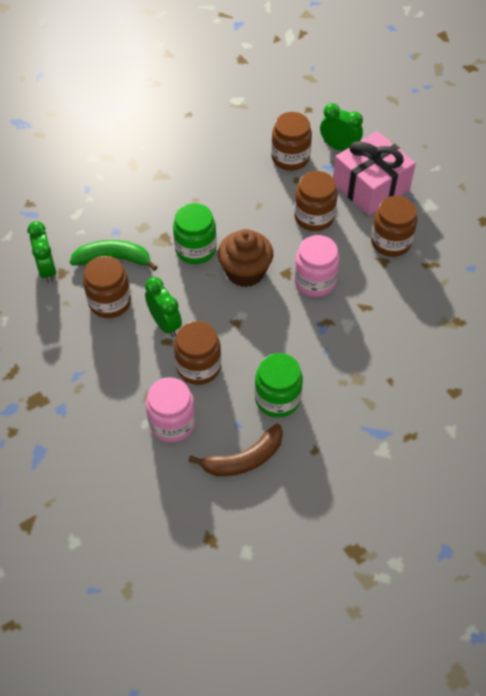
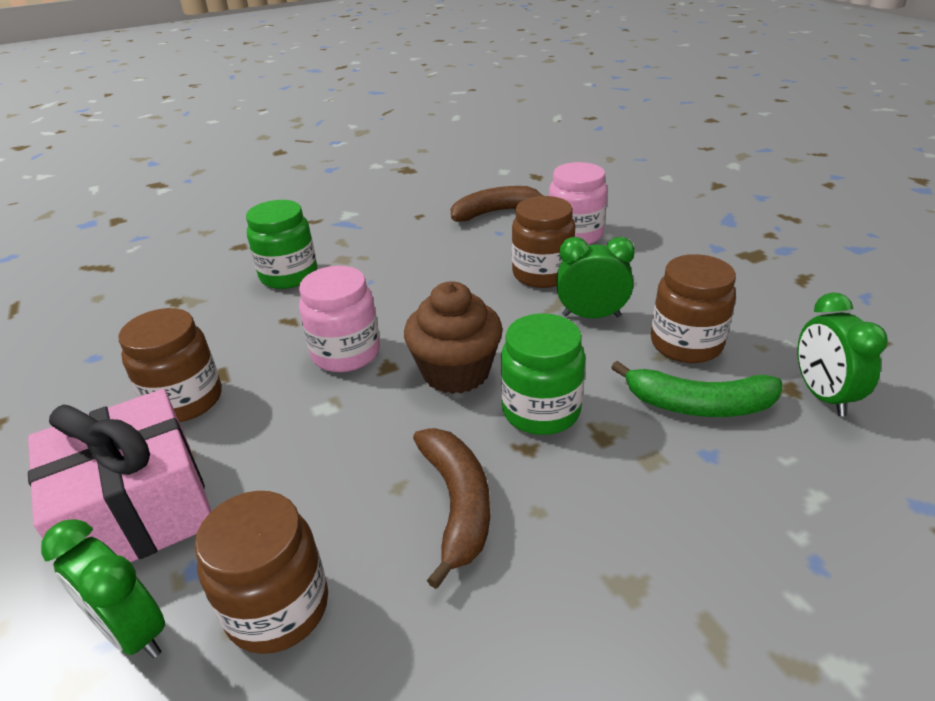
camera: 170 degrees left, 20 degrees down
(165, 324) = (591, 316): green clock -> green clock turned 120 degrees clockwise
(230, 199) = (457, 504): none -> brown banana
(277, 399) = (447, 247): green jar -> green jar (289, 275)
(314, 217) = (295, 453): brown jar -> none

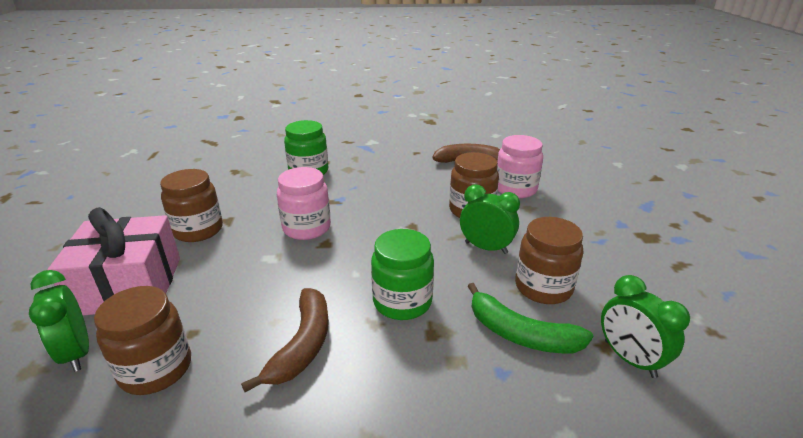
camera: 20 degrees right, 5 degrees down
(456, 372) = (365, 259): brown cupcake -> none
(822, 395) = (629, 359): green clock -> green clock turned 45 degrees counterclockwise

